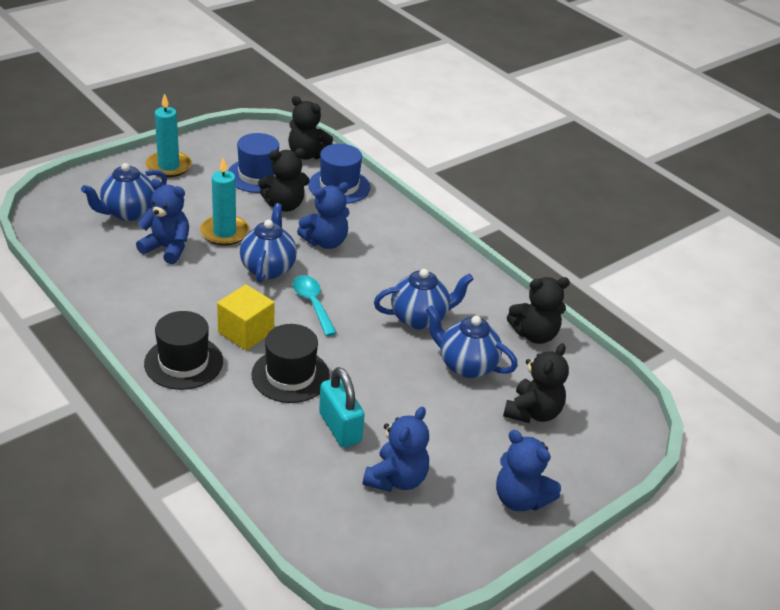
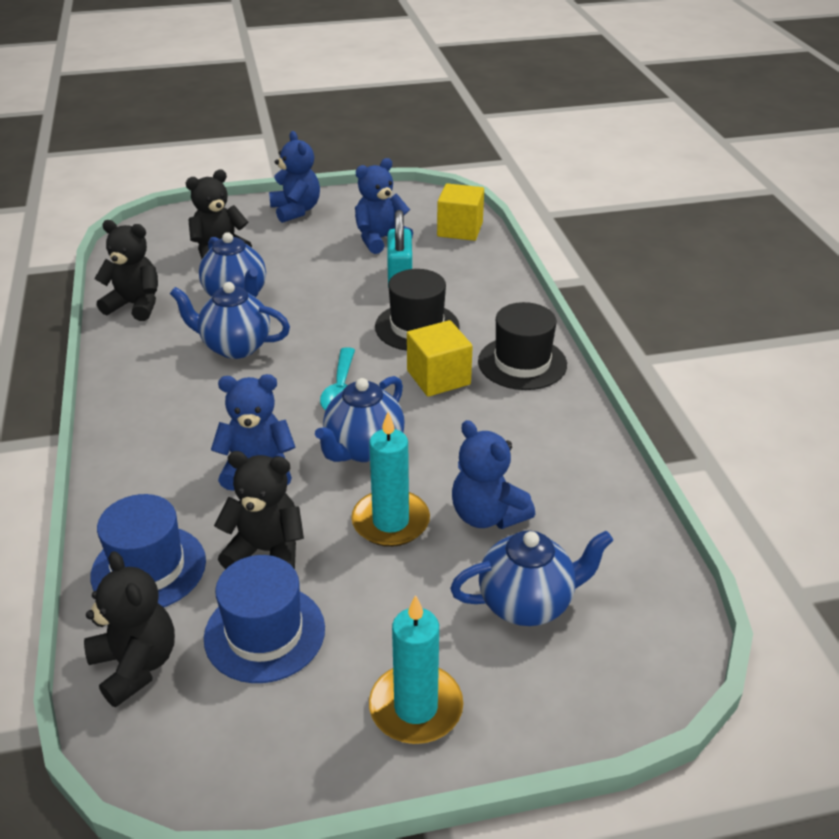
camera: 150 degrees left, 0 degrees up
(321, 524) = (460, 229): none -> yellow cube

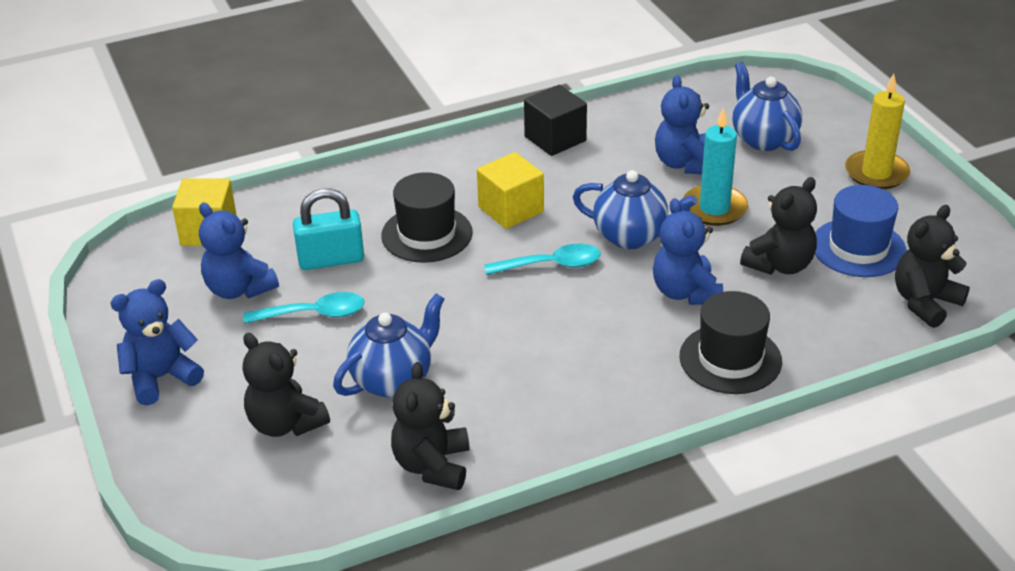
camera: 100 degrees left, 0 degrees up
(149, 568) = (833, 324): blue hat -> none
(235, 347) = (499, 355): blue teapot -> none
(266, 551) = (780, 265): black teddy bear -> black teddy bear turned 135 degrees counterclockwise
(333, 268) = (314, 314): none -> turquoise spoon
(416, 707) = (876, 173): turquoise candle -> yellow candle
(487, 515) = (684, 164): blue teddy bear -> blue teddy bear turned 135 degrees clockwise
(522, 363) = (472, 165): black hat -> black hat (730, 359)
(561, 423) = (555, 139): none -> black cube

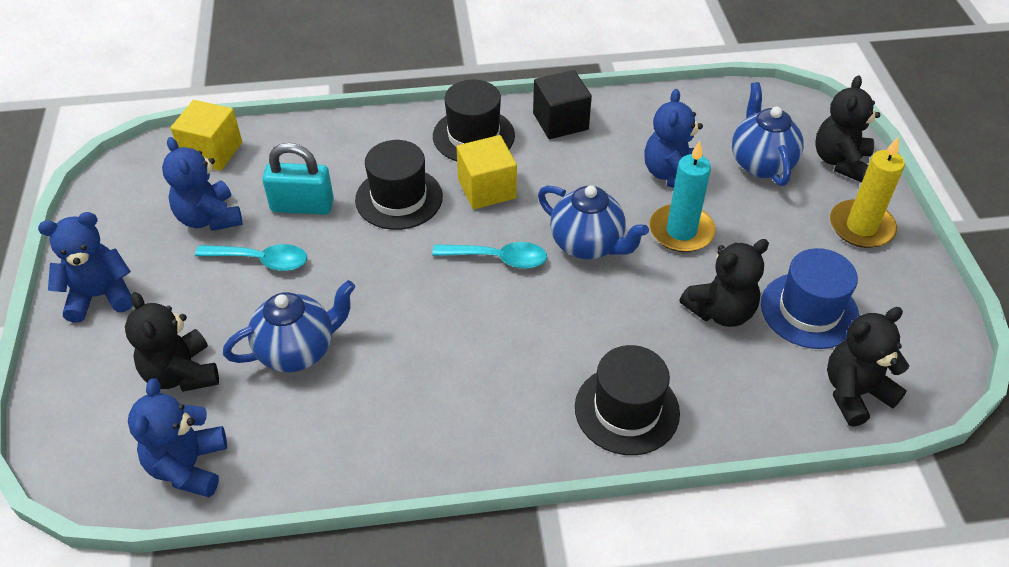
camera: 15 degrees right, 10 degrees up
(432, 465) = (290, 457): black teddy bear -> black teddy bear (840, 161)
(474, 167) = (473, 136): none -> black hat
(685, 292) = (614, 320): blue teddy bear -> blue teddy bear (189, 466)

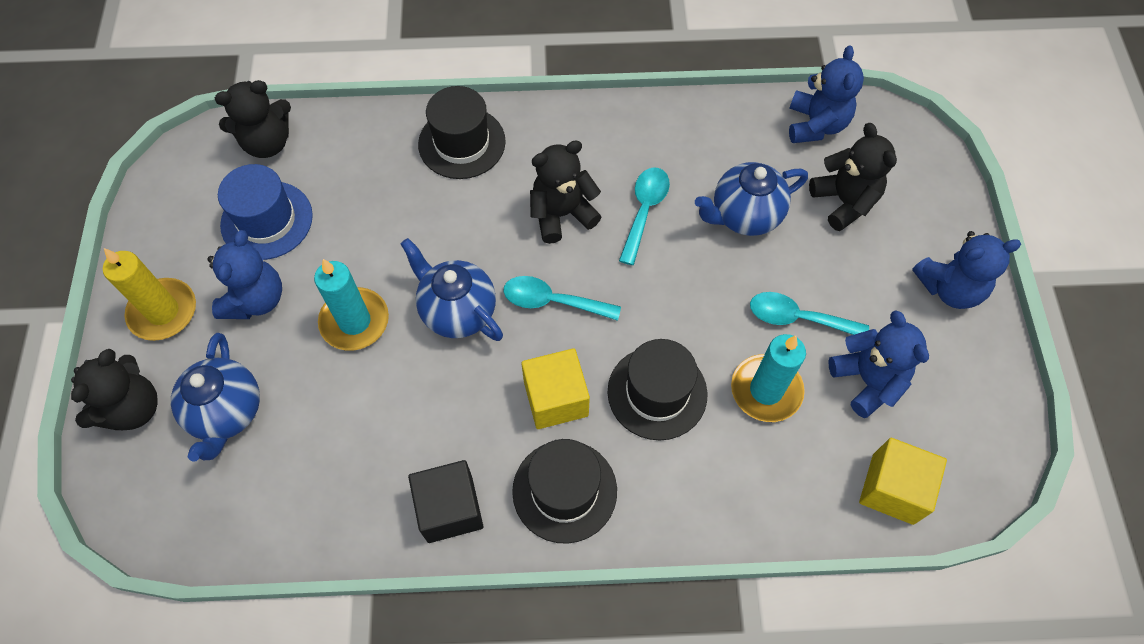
camera: 175 degrees left, 15 degrees up
(302, 206) = (766, 390): turquoise padlock -> turquoise candle
(408, 348) = (644, 210): none -> turquoise spoon
(671, 175) = (337, 403): blue teddy bear -> blue teddy bear (255, 299)
(720, 311) = (349, 225): black teddy bear -> black teddy bear (562, 214)

